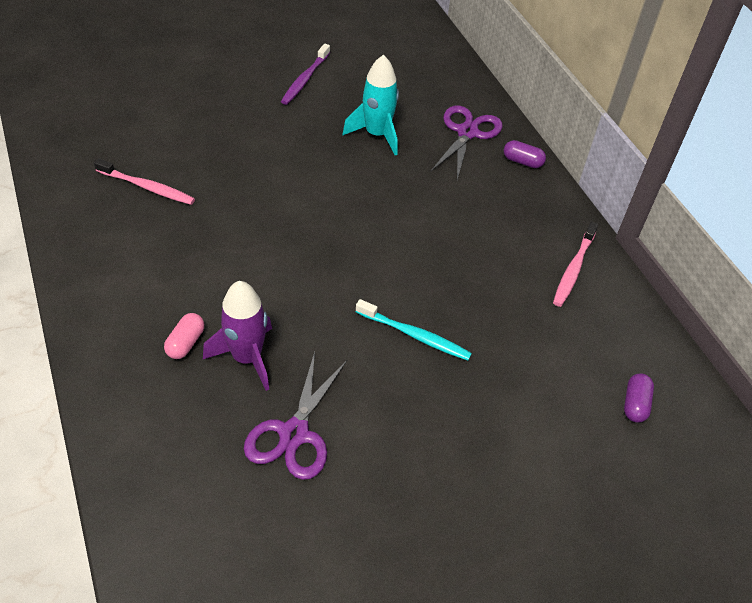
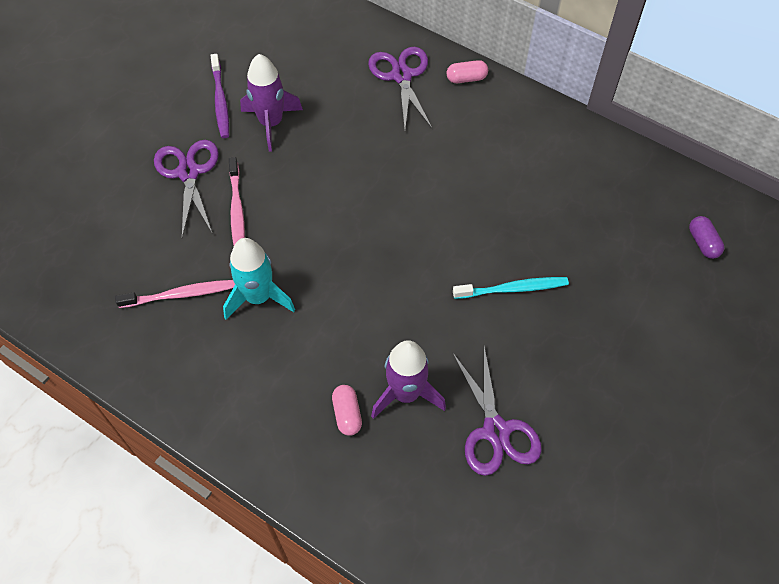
camera: 30 degrees left, 10 degrees up
(234, 113) = (189, 172): none -> purple scissors
(329, 112) = (271, 123): none -> purple rocket
(377, 134) = (330, 121): turquoise rocket -> turquoise rocket (258, 297)
(522, 161) = (466, 78): purple capsule -> pink capsule
(573, 269) = (579, 156): pink toothbrush -> pink toothbrush (237, 211)

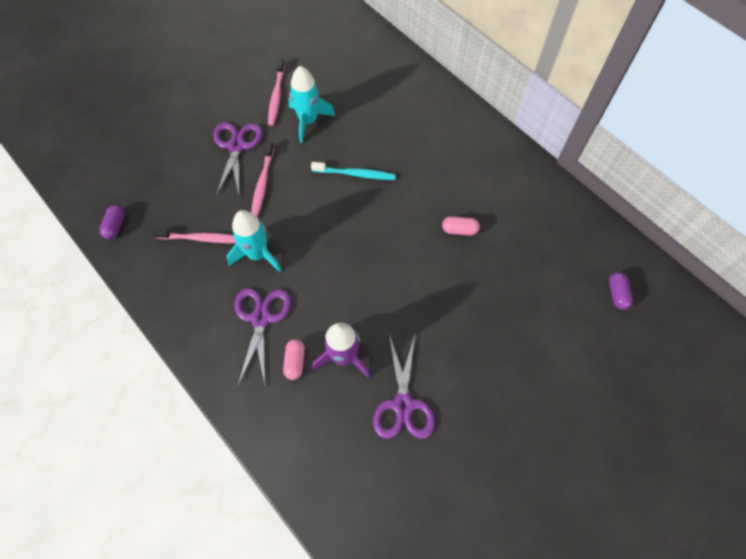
camera: 15 degrees right, 5 degrees up
(60, 305) = (115, 226): none -> purple capsule
(220, 101) = (276, 96): purple toothbrush -> pink toothbrush
(271, 123) = (308, 121): purple rocket -> turquoise rocket
(402, 76) = (418, 105): purple scissors -> purple scissors (261, 318)
(466, 78) = (468, 117): pink capsule -> pink capsule (459, 230)
(513, 289) = (452, 294): turquoise toothbrush -> turquoise toothbrush (356, 174)

